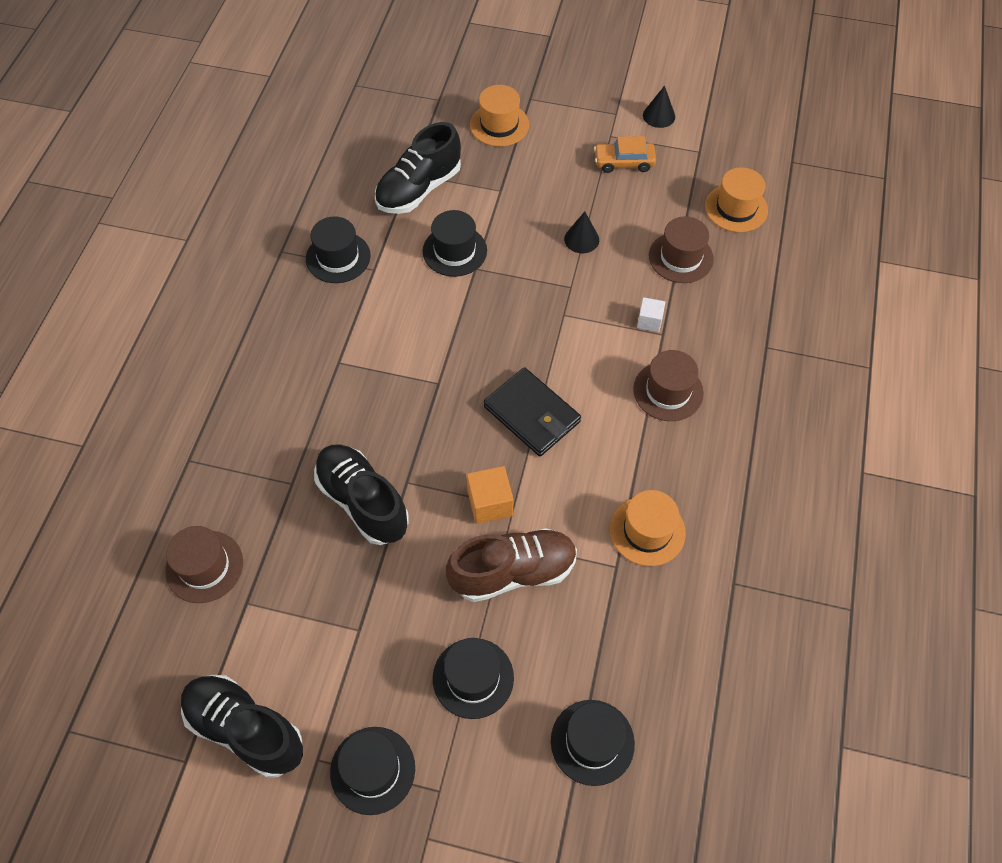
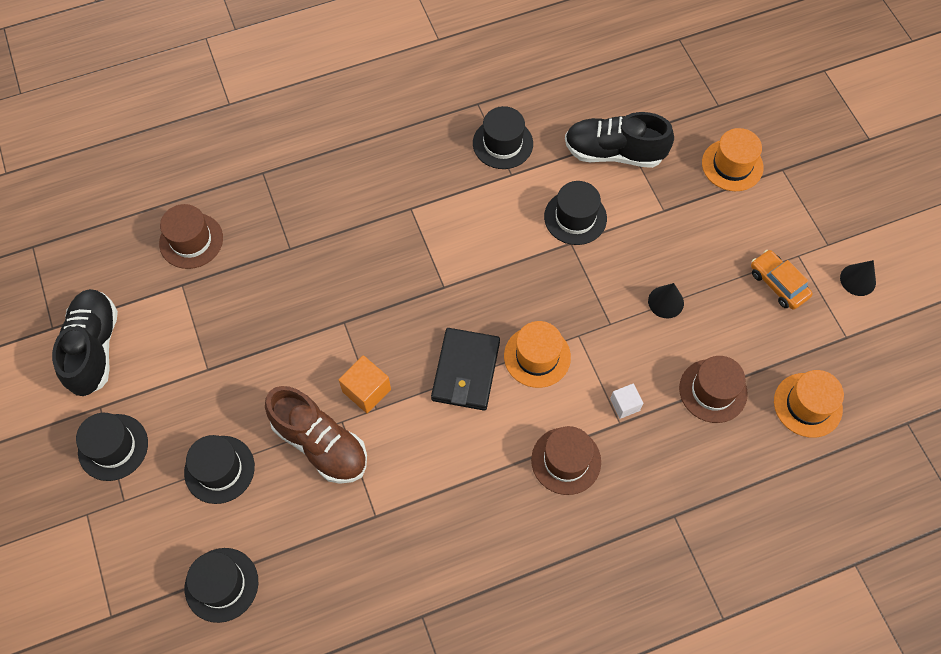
camera: 55 degrees right, 5 degrees up
(363, 502) = (307, 304): black shoe -> none
(647, 531) = (423, 521): orange hat -> orange hat (537, 356)

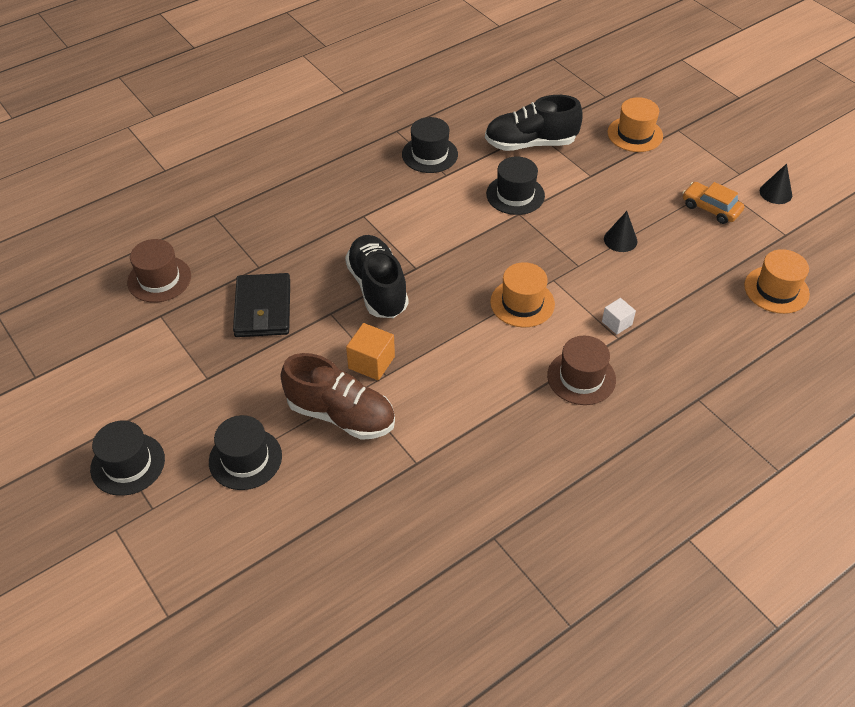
camera: 15 degrees left, 15 degrees down
(94, 348) = (84, 385): black shoe -> black shoe (377, 288)
(221, 584) = (279, 559): black hat -> none
(466, 371) = (460, 327): black wallet -> black wallet (263, 309)
(713, 391) = (690, 296): brown hat -> none

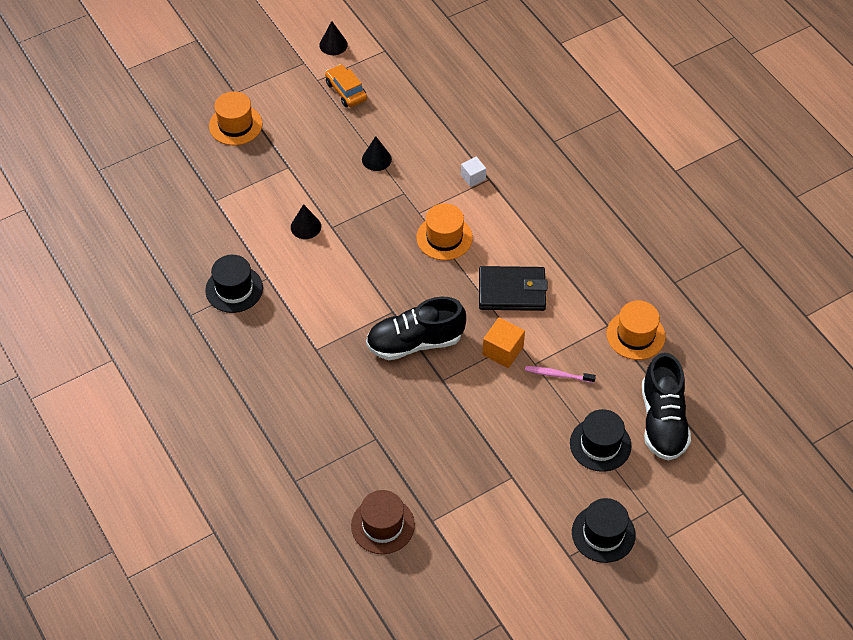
camera: 85 degrees left, 5 degrees up
(263, 309) = (431, 434): black wallet -> black wallet (512, 291)
(341, 415) = (558, 375): brown shoe -> pink toothbrush
(515, 195) = (305, 226): black hat -> black cone
(530, 144) = (233, 206): black shoe -> black shoe (663, 421)
(581, 377) = (528, 209): brown hat -> none
(710, 208) = (346, 91): orange car -> orange car turned 105 degrees clockwise
(776, 290) = (446, 70): orange hat -> orange hat (635, 335)

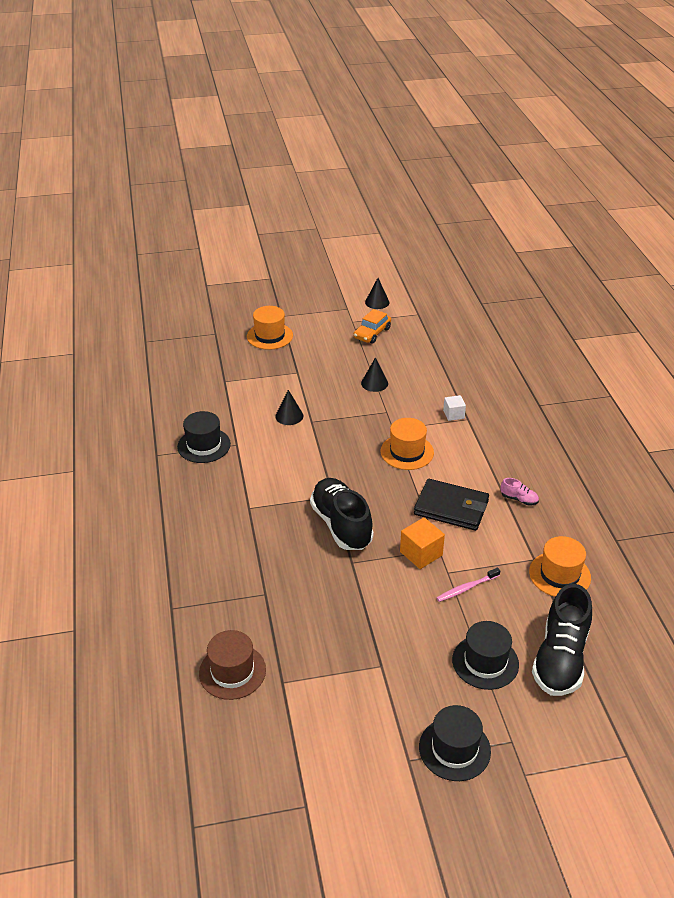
camera: 20 degrees right, 15 degrees down
(346, 91) = (372, 333): orange car -> orange car turned 135 degrees counterclockwise
(415, 342) = (341, 525): black shoe -> black shoe turned 60 degrees clockwise
(558, 375) = (467, 588): pink toothbrush -> pink toothbrush turned 60 degrees counterclockwise
(572, 262) = (519, 499): none -> pink shoe

